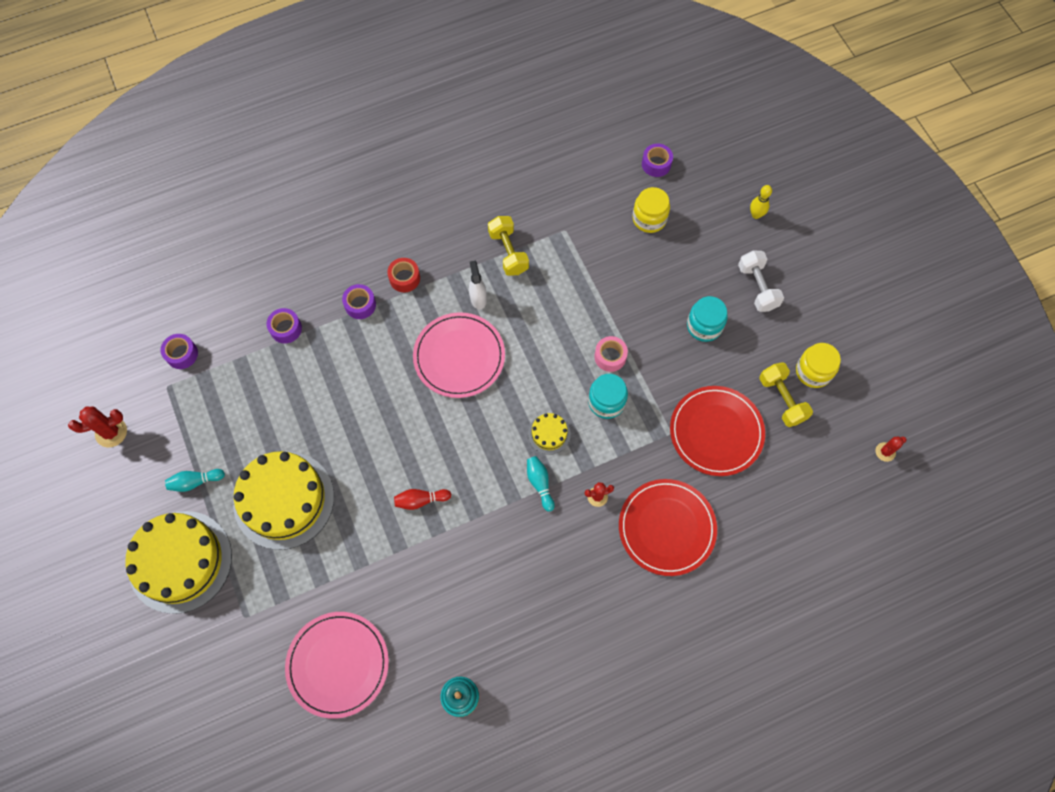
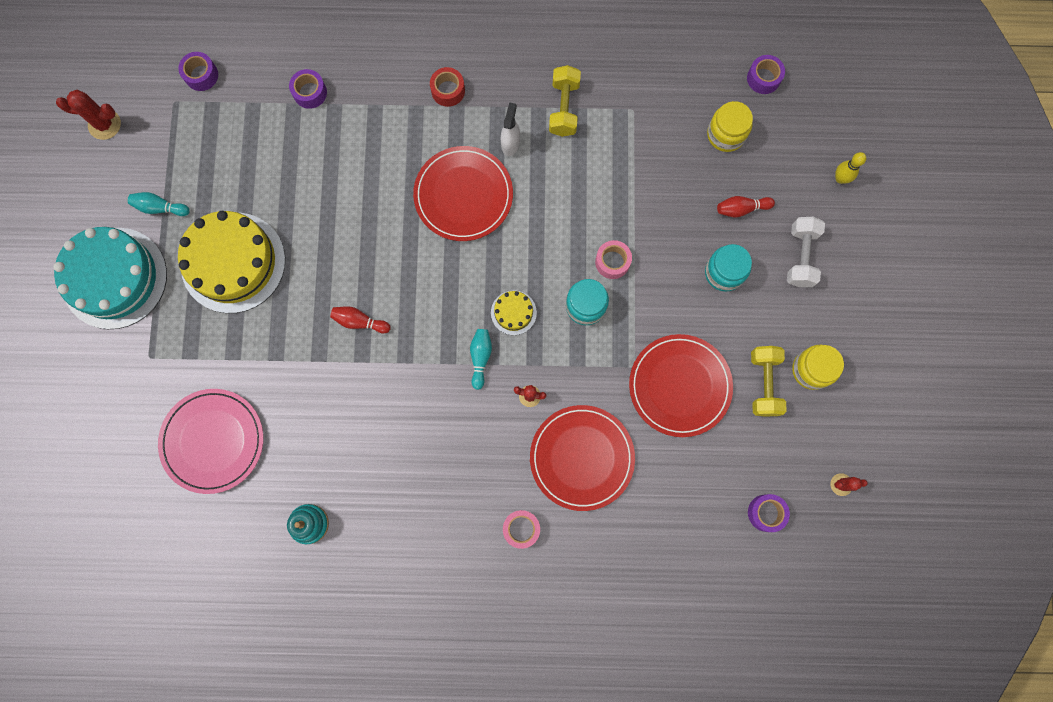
camera: 25 degrees right, 10 degrees up
(180, 561) = (114, 278): yellow cake -> turquoise cake
(360, 305) = (392, 99): purple tape -> purple tape (766, 513)
(459, 356) = (463, 195): pink plate -> red plate
(646, 612) = (521, 529): none -> pink tape
(691, 270) = (741, 209): none -> red bowling pin

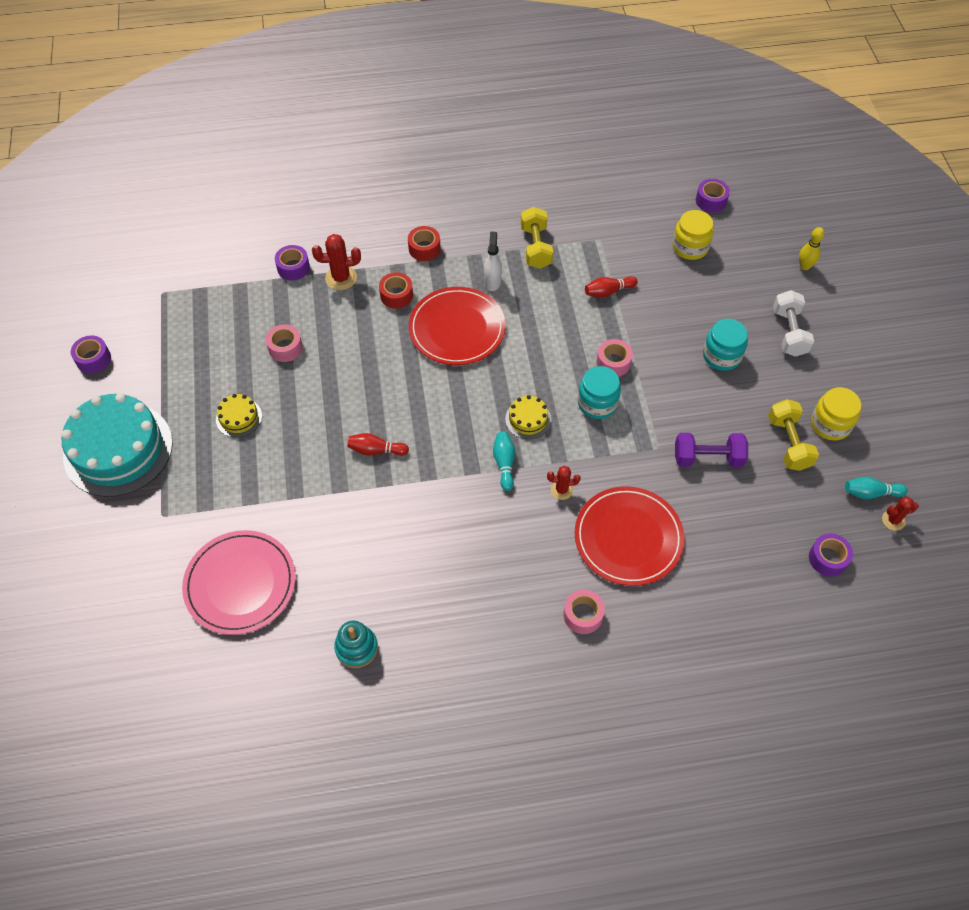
camera: 10 degrees left, 20 degrees down
(104, 124) = (95, 320): red cactus -> red cactus (341, 278)
(160, 208) = (158, 381): turquoise bowling pin -> turquoise bowling pin (870, 493)
(201, 75) = (186, 268): purple tape -> purple tape (93, 359)
(233, 262) = (239, 417): yellow cake -> yellow cake, size x0.44
(289, 189) = (285, 348): none -> pink tape
(409, 144) = (396, 295): none -> red tape
(679, 386) = (708, 458): red plate -> purple dumbbell
(741, 209) = (722, 302): red bowling pin -> red bowling pin (608, 291)

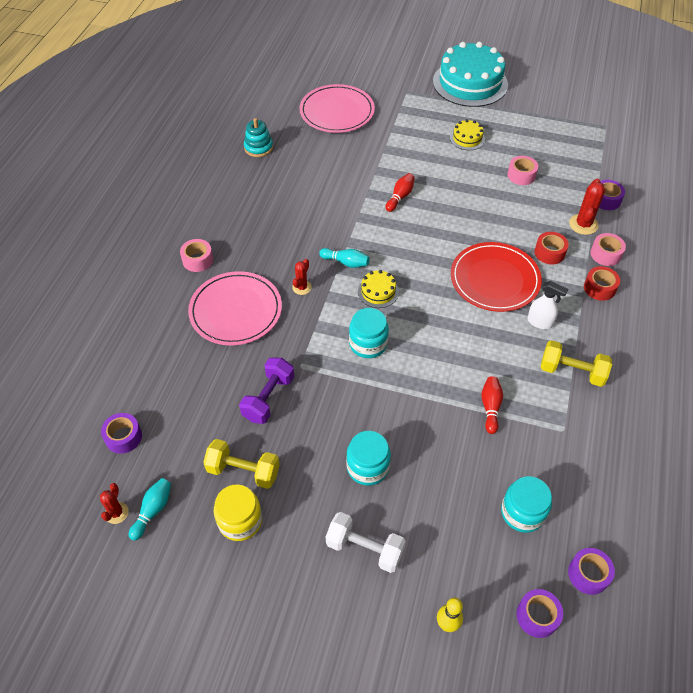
camera: 115 degrees right, 5 degrees down
(93, 359) = (554, 85): purple tape -> purple tape (537, 616)
(613, 362) = (404, 374): pink tape -> pink tape (605, 254)
(628, 538) = (236, 311): red plate -> pink plate
(690, 247) = (522, 512): yellow jar -> turquoise jar

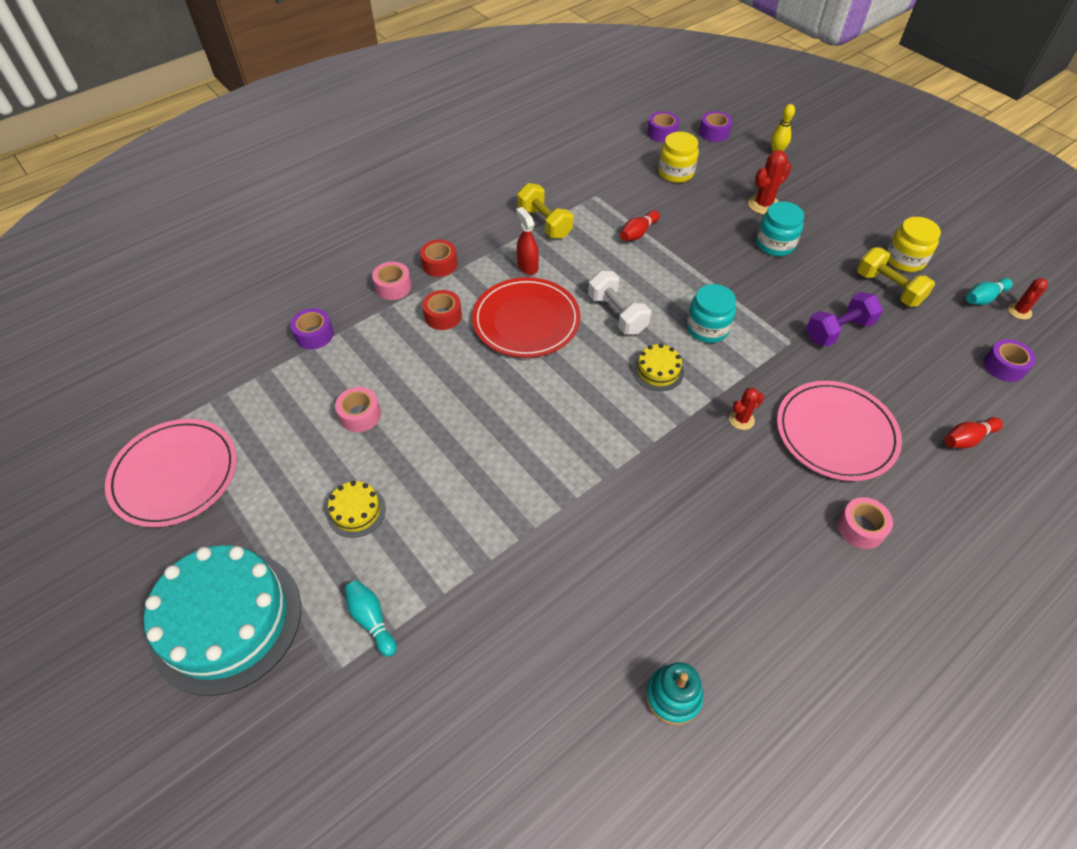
camera: 145 degrees left, 0 degrees up
(337, 112) = (488, 699): pink plate -> pink plate (175, 474)
(346, 262) = (669, 421): turquoise bowling pin -> turquoise bowling pin (371, 620)
(364, 548) = (810, 204): white dumbbell -> white dumbbell (617, 314)
(400, 197) = (533, 471): red bowling pin -> red bowling pin (967, 439)
(522, 512) = (676, 173): turquoise jar -> yellow jar
(540, 322) = (527, 266): white spray bottle -> red spray bottle
(583, 224) = (373, 324): red cactus -> red cactus (763, 204)

